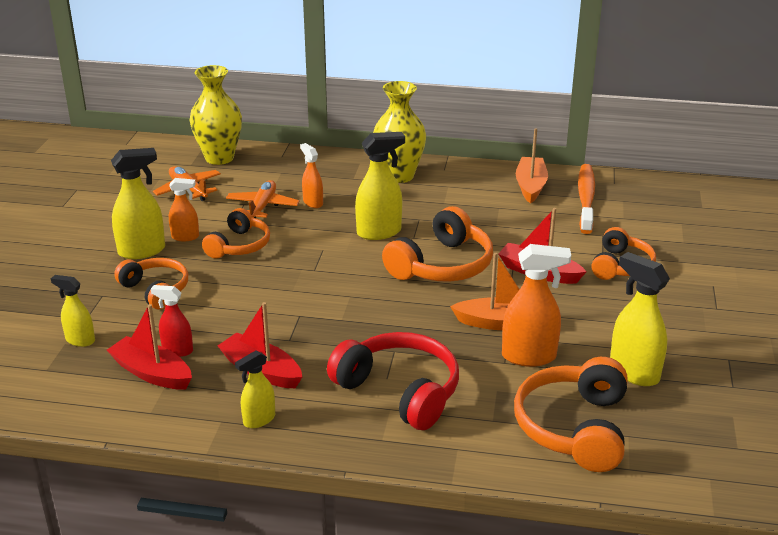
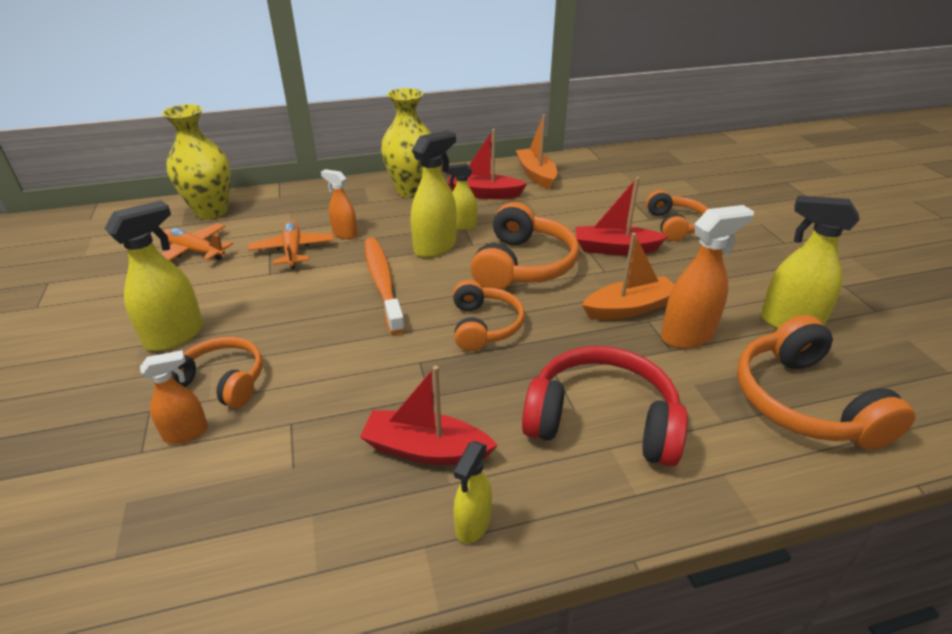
camera: 25 degrees left, 5 degrees up
(80, 340) = (148, 489): yellow spray bottle -> yellow spray bottle (462, 226)
(152, 373) = (283, 505): red boat -> red boat (484, 194)
(177, 350) = (298, 457): red spray bottle -> none
(185, 237) = (222, 305): orange spray bottle -> orange spray bottle (186, 433)
(239, 245) = (294, 299): orange headphones -> orange headphones (484, 326)
(586, 199) = (591, 175): orange toothbrush -> orange toothbrush (382, 283)

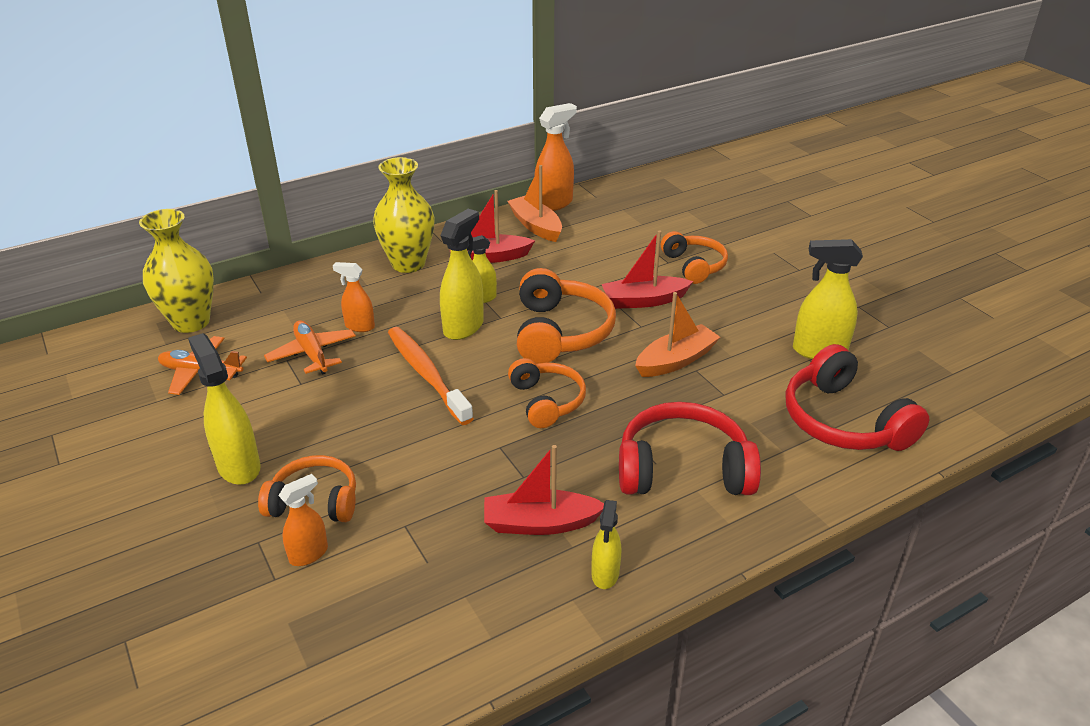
camera: 15 degrees left, 0 degrees up
(175, 336) = (238, 466): yellow spray bottle -> yellow spray bottle turned 60 degrees counterclockwise
(687, 336) = (734, 378): orange spray bottle -> orange spray bottle (554, 203)
(803, 402) = (843, 421): orange headphones -> red headphones

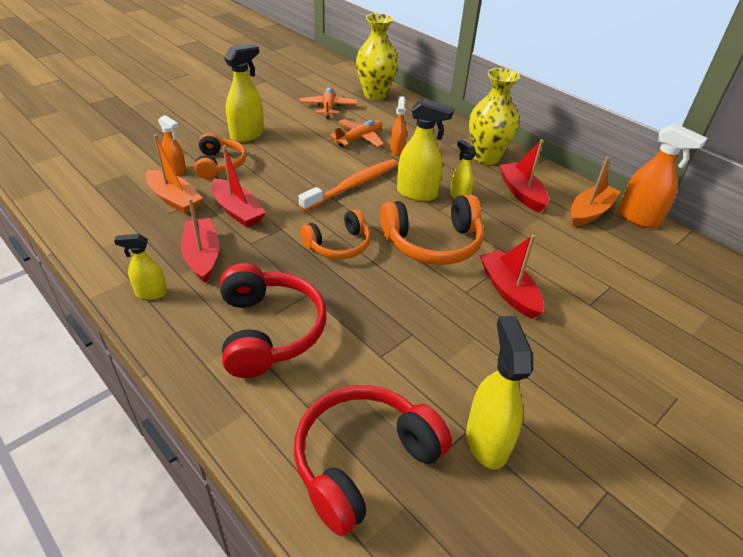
camera: 75 degrees right, 5 degrees up
(447, 486) = (237, 211): none -> red boat
(676, 360) = (421, 318): orange boat -> orange boat (174, 199)
(694, 266) = (596, 325): orange headphones -> none

